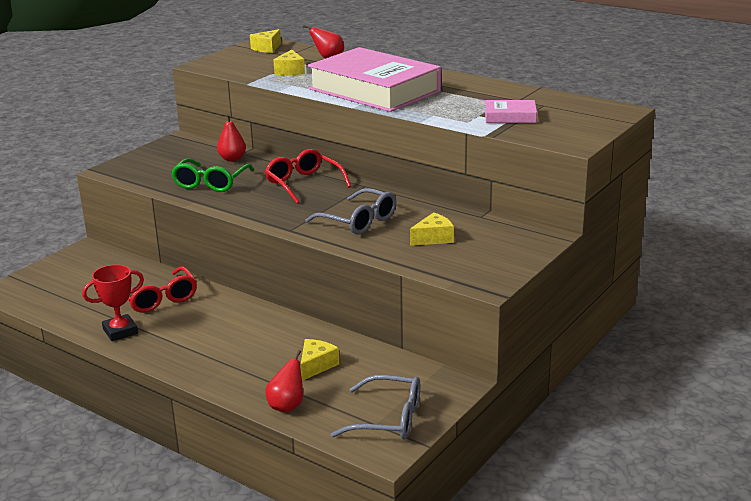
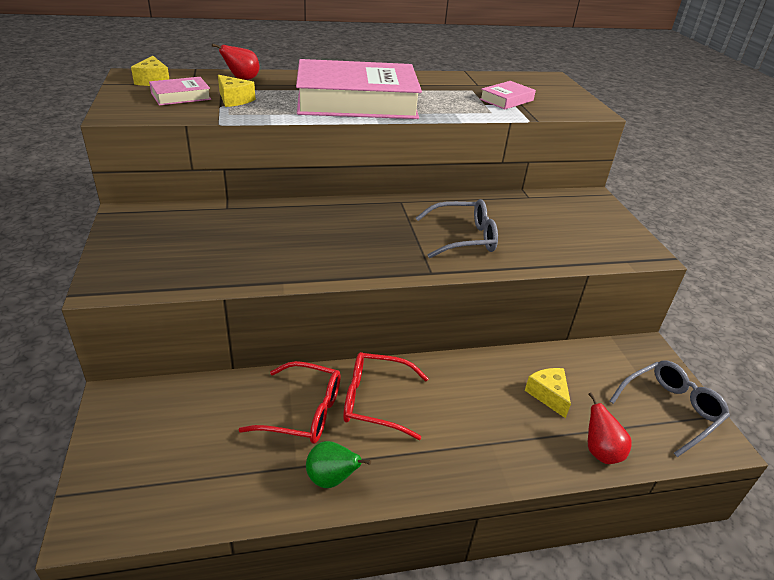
camera: 50 degrees left, 10 degrees up
(120, 331) = (331, 479): red trophy -> green pear
(210, 183) = (259, 254): green glasses -> none
(232, 159) = (229, 218): red pear -> none
(262, 62) = (181, 96): none -> pink book
(303, 183) = (348, 219): red glasses -> red glasses (375, 401)
(433, 238) = (541, 230): yellow cheese -> none

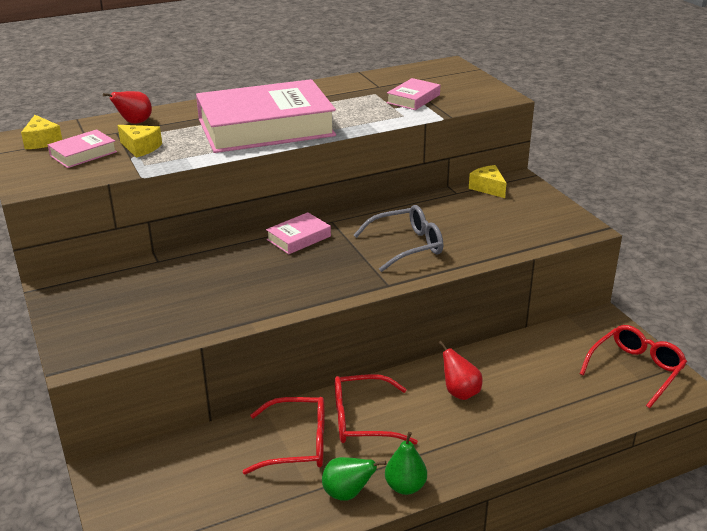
camera: 10 degrees left, 5 degrees down
(364, 211) = (299, 238): none -> pink book
(393, 486) = (405, 487): none -> green pear
(548, 395) = (522, 380): yellow cheese -> yellow cheese (488, 188)
(600, 451) = (582, 418): red pear -> red pear (460, 392)
(670, 410) = (636, 370): grey glasses -> red glasses

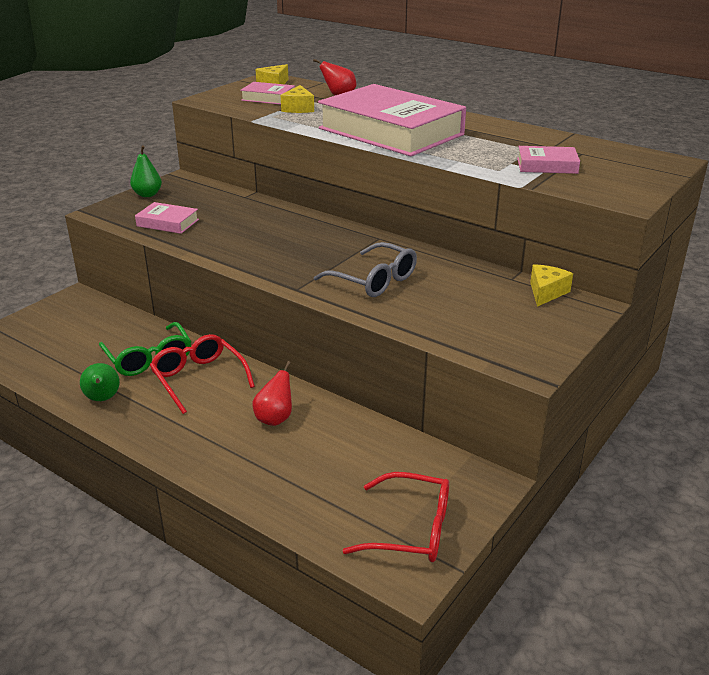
camera: 60 degrees right, 0 degrees up
(298, 444) = (149, 358): red glasses -> green glasses
(299, 238) = (334, 233): pink book -> pink book (167, 223)
(405, 487) = (126, 425): green pear -> green pear (147, 195)

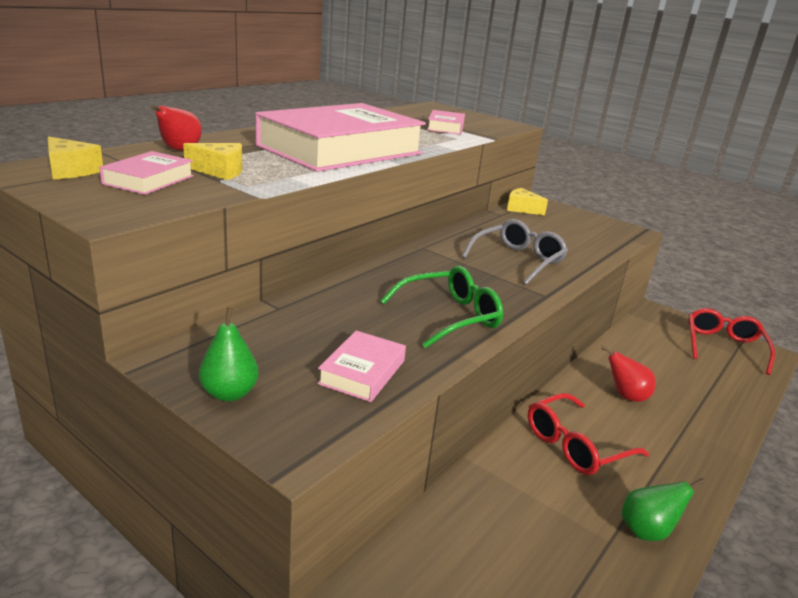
camera: 90 degrees left, 5 degrees down
(149, 358) = (543, 490): green glasses -> green glasses (450, 317)

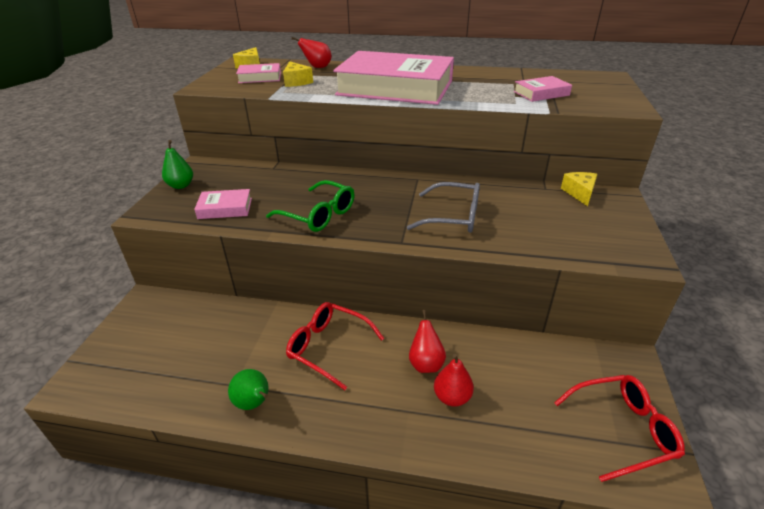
camera: 65 degrees right, 10 degrees up
(673, 400) = (452, 397): none -> red pear

